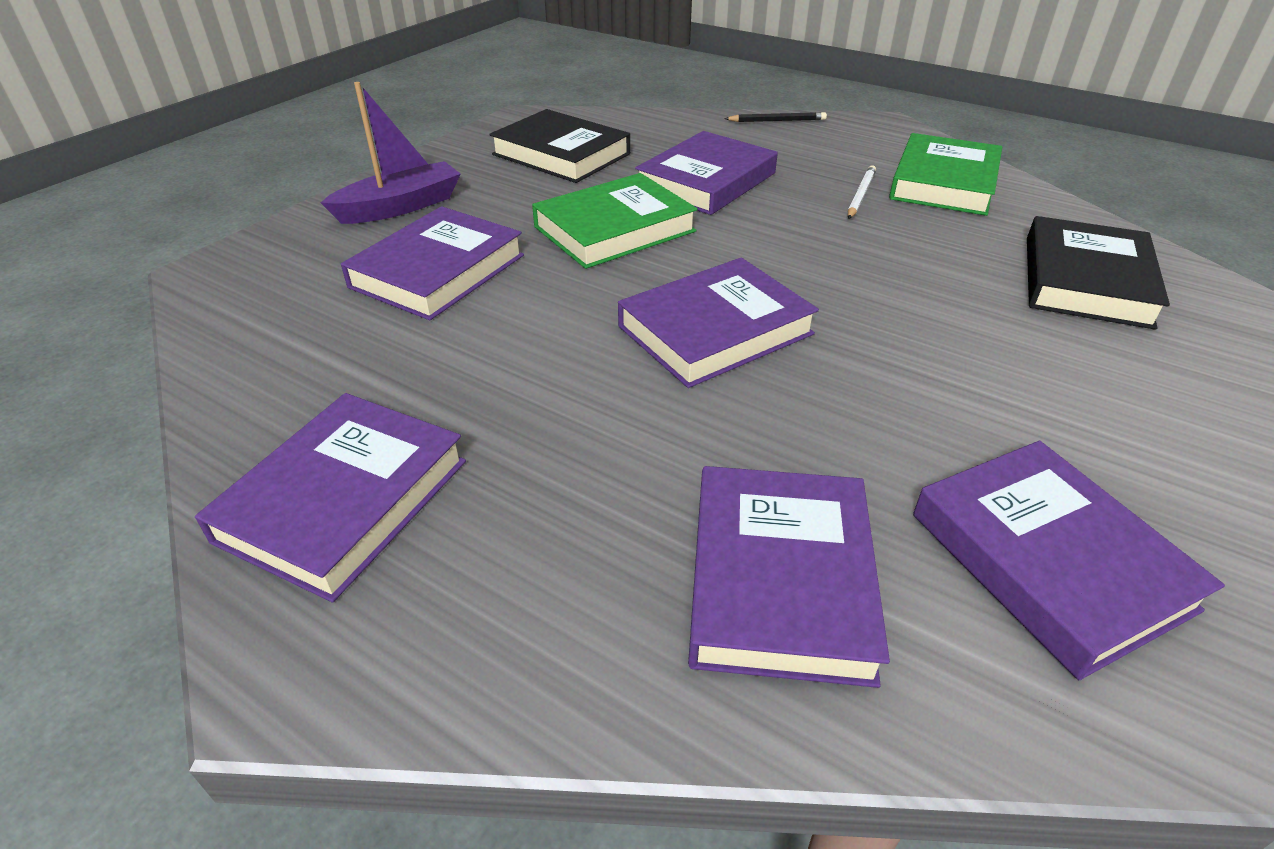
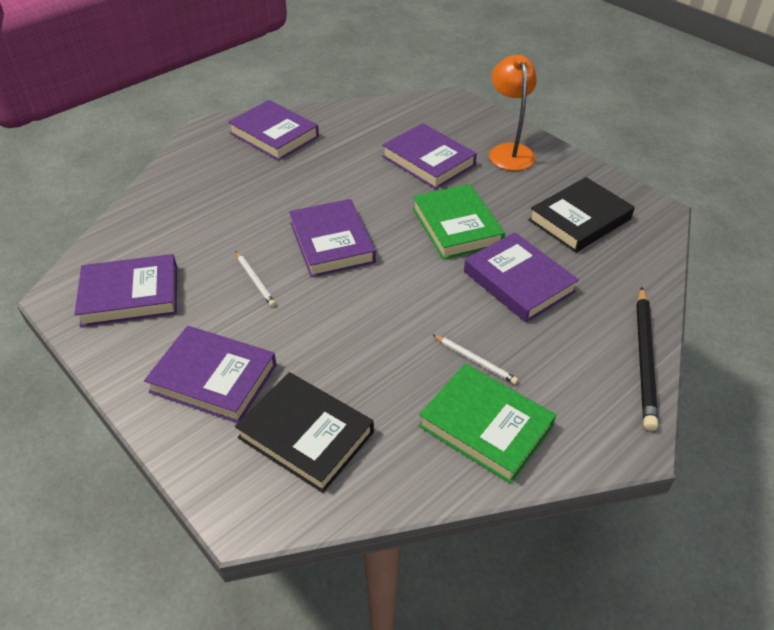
camera: 105 degrees right, 5 degrees up
(400, 207) = (509, 151): purple boat -> orange lamp
(777, 120) = (645, 359): black pencil -> black pencil, size x1.87
(779, 579) = (173, 222): purple book -> purple book (214, 378)
(866, 392) = (255, 280): none -> white pencil

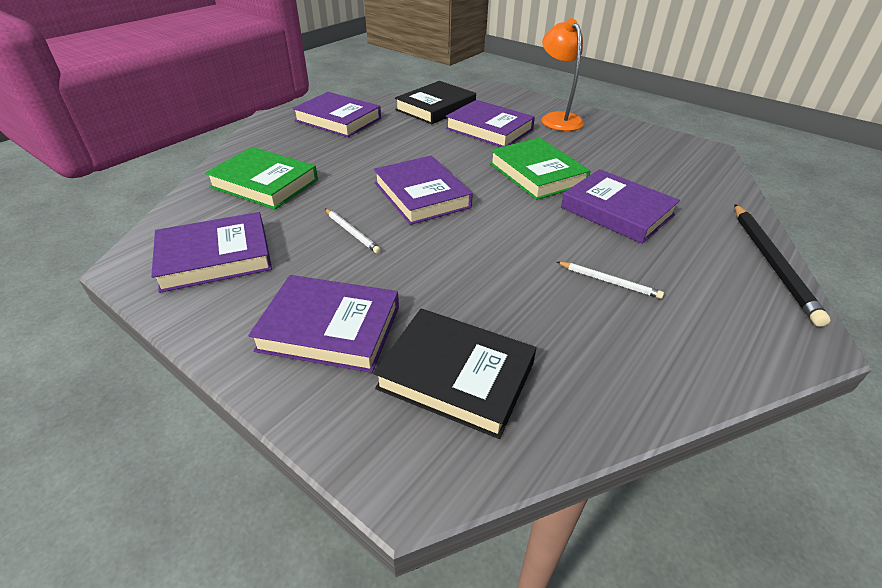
camera: 10 degrees left, 5 degrees down
(485, 426) = (652, 342): green book -> green book (264, 183)
(579, 219) = (646, 161): black book -> black book (436, 107)

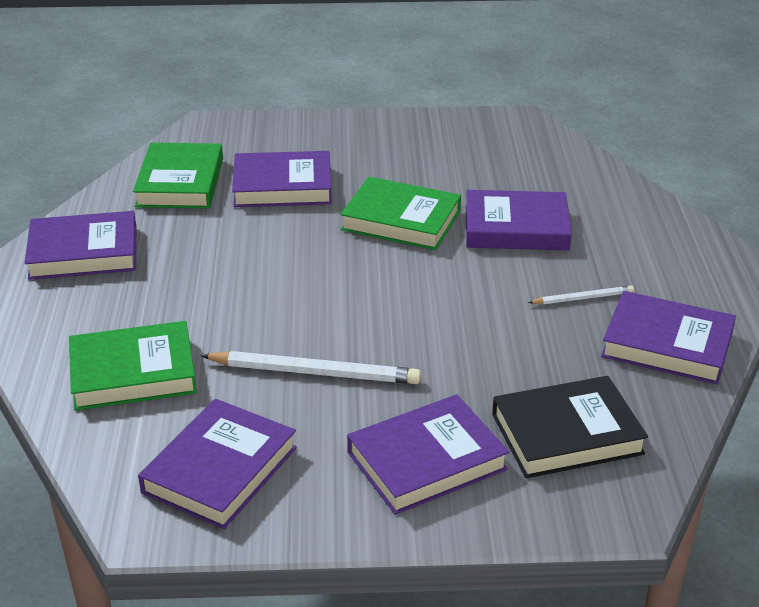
camera: 40 degrees left, 5 degrees down
(352, 232) = (314, 372): white pencil -> white pencil, size x1.87
(422, 195) = (324, 299): purple book -> purple book (667, 344)
(436, 107) = (180, 182): black book -> green book
(557, 118) = (337, 140): orange lamp -> none
(772, 263) = (673, 219): black pencil -> none

